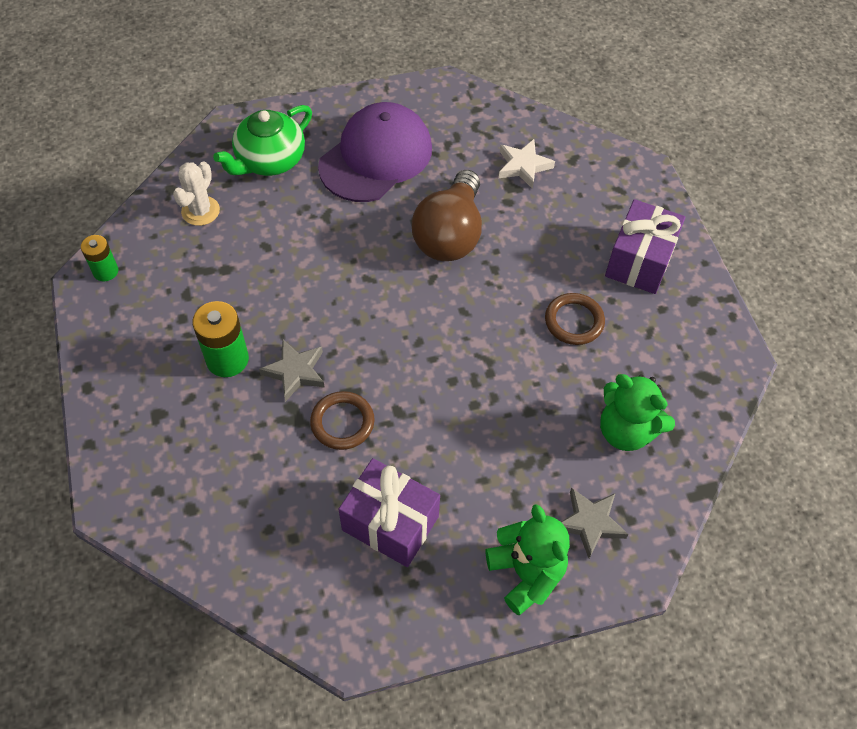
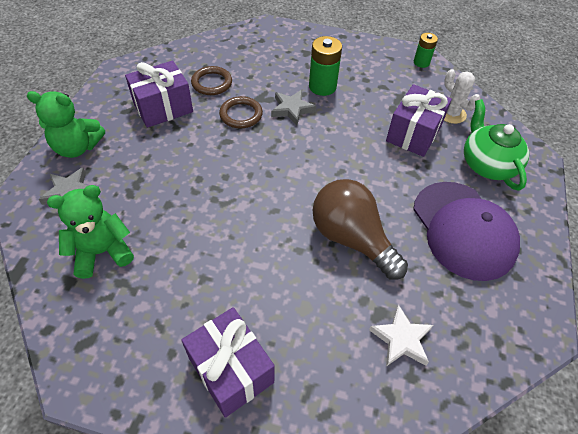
camera: 120 degrees right, 5 degrees down
(261, 235) = (413, 133): none -> purple gift
(574, 321) = (212, 275): brown ring -> brown ring (212, 83)

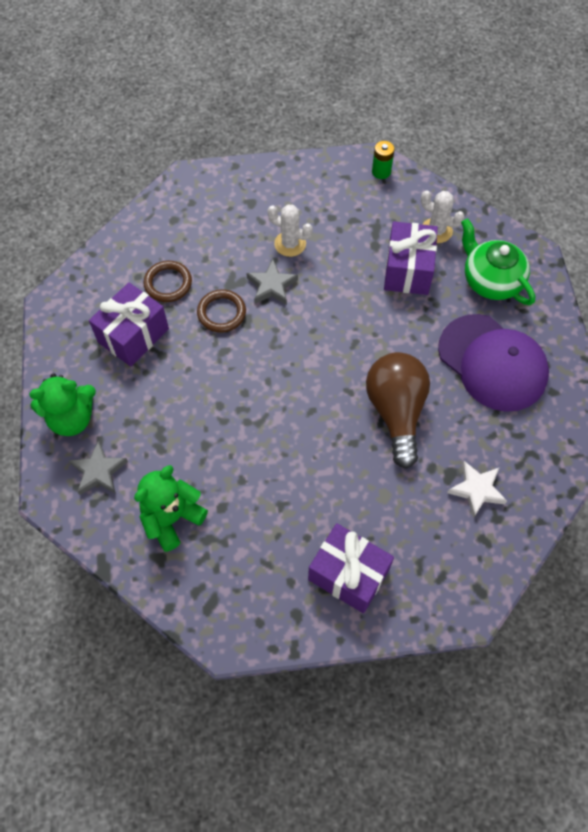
camera: 20 degrees left, 10 degrees up
(322, 86) = (290, 244): green battery -> white cactus
(351, 238) = (396, 412): brown light bulb -> brown light bulb turned 60 degrees clockwise

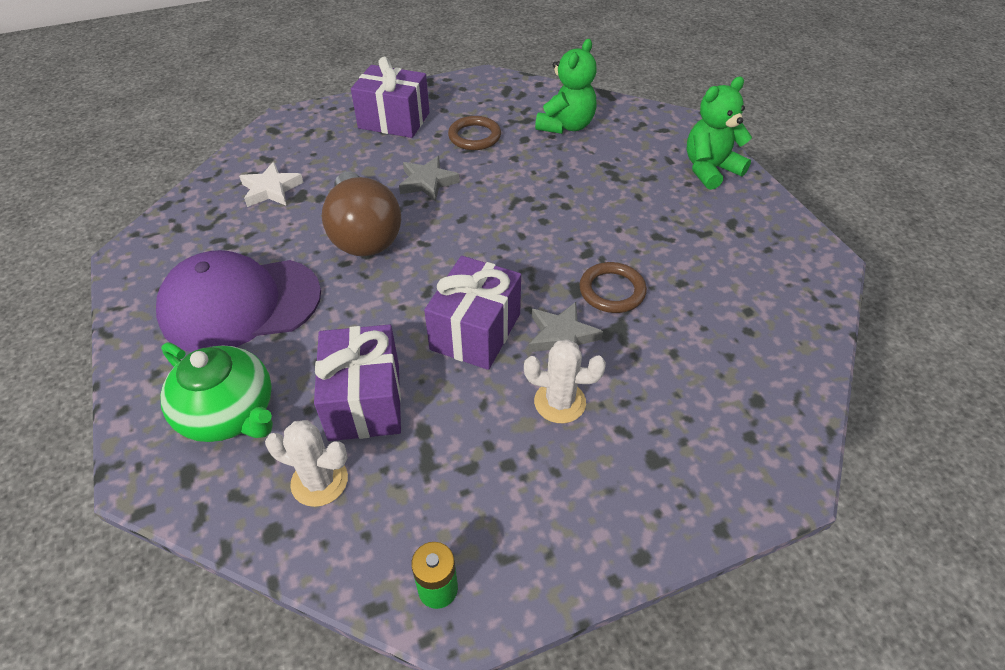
camera: 165 degrees right, 15 degrees down
(99, 471) = (653, 141): grey star -> grey star (427, 182)
(133, 335) = (703, 247): purple gift -> purple gift (475, 331)
(168, 283) = (702, 310): brown ring -> brown ring (474, 136)
(492, 362) = (240, 304): purple cap -> purple cap turned 45 degrees counterclockwise

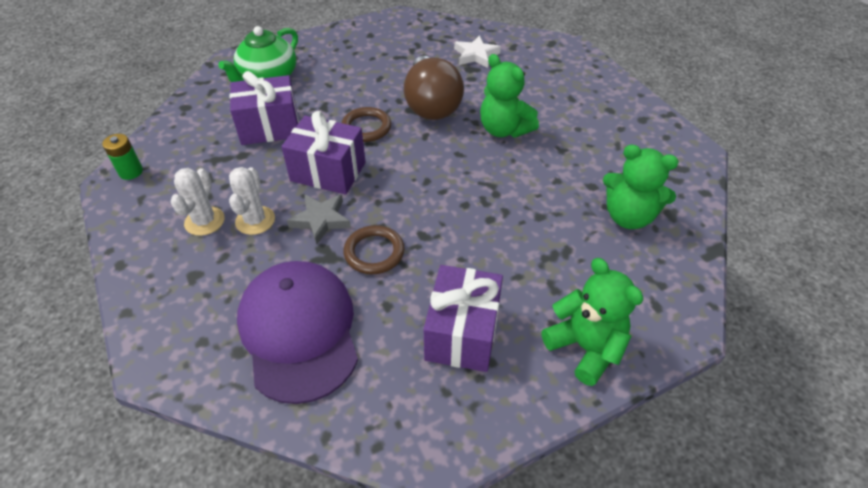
camera: 85 degrees right, 0 degrees up
(240, 304) = (356, 65): purple cap -> purple cap (299, 331)
(319, 481) = (213, 118): white cactus -> white cactus (204, 221)
(363, 234) = (431, 105): brown light bulb -> brown light bulb turned 75 degrees counterclockwise
(394, 120) = (590, 101): purple gift -> purple gift (462, 333)
(427, 182) = (504, 130): grey star -> green teddy bear
(474, 136) = (583, 151): brown ring -> brown ring (366, 127)

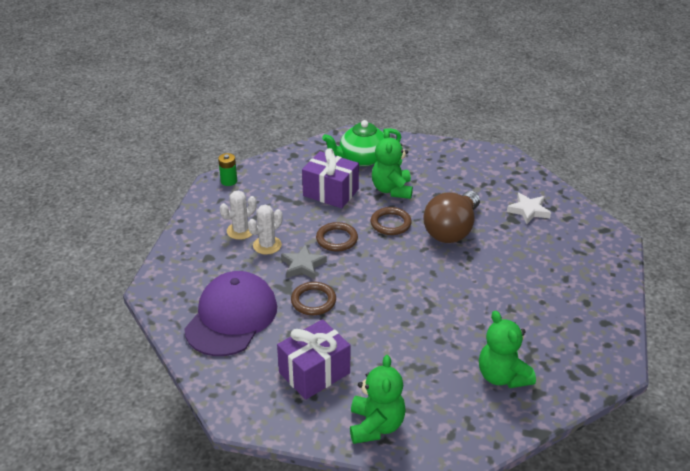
camera: 40 degrees right, 10 degrees down
(328, 172) = (337, 239): purple gift -> brown ring
(504, 130) = (484, 273): green teddy bear -> green teddy bear (392, 190)

